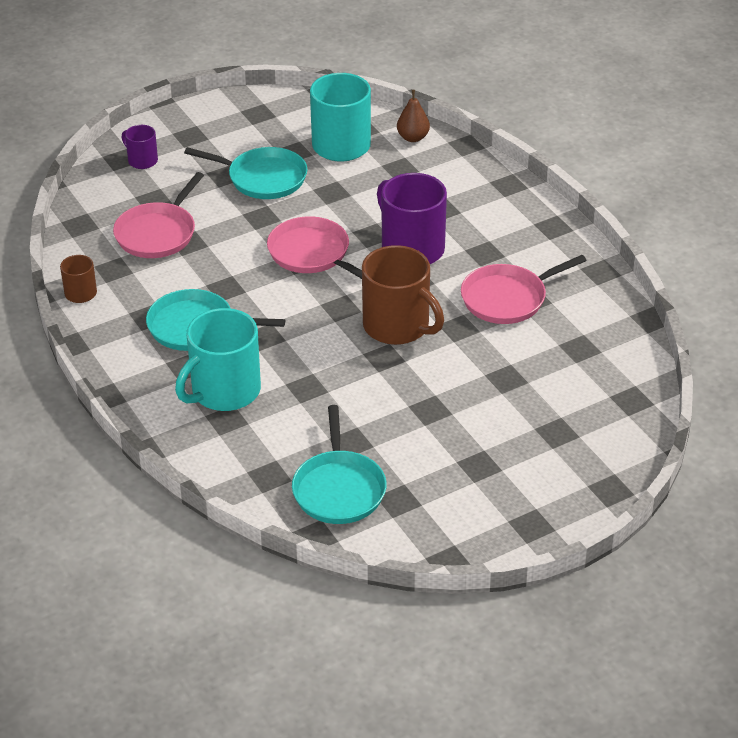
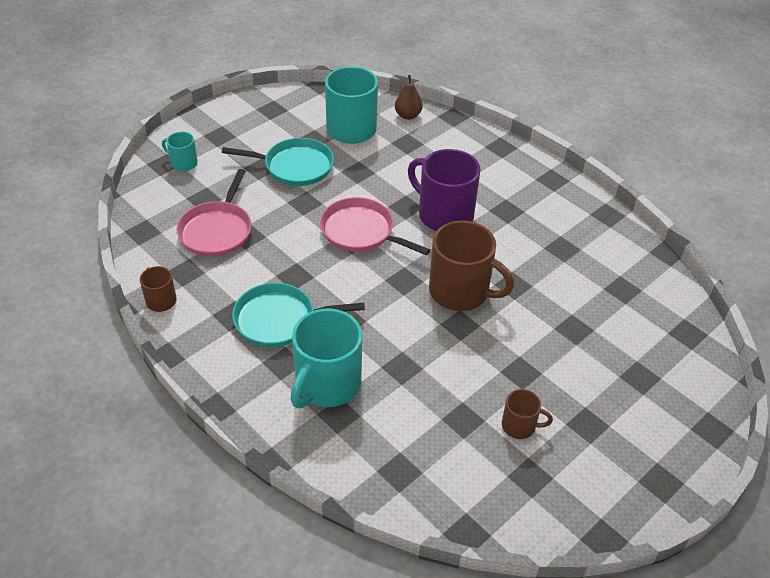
camera: 15 degrees left, 5 degrees up
(142, 160) = (183, 163): purple mug -> turquoise mug
(339, 489) = (470, 475): turquoise pan -> none
(407, 456) = (519, 426): none -> brown mug
(507, 298) = (543, 251): pink pan -> none

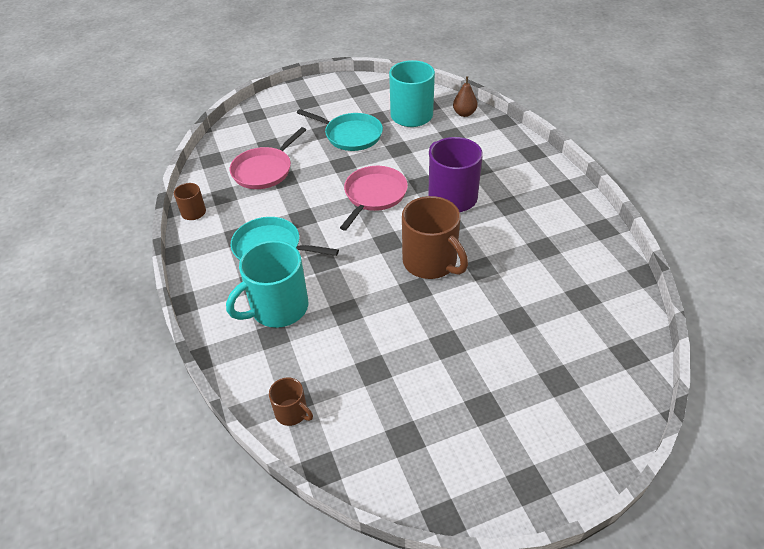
camera: 25 degrees right, 0 degrees up
(183, 163) = (269, 117): turquoise mug -> none
(360, 232) = (374, 195): pink pan -> pink pan turned 60 degrees clockwise
(519, 426) = (420, 390): brown mug -> brown mug (292, 412)

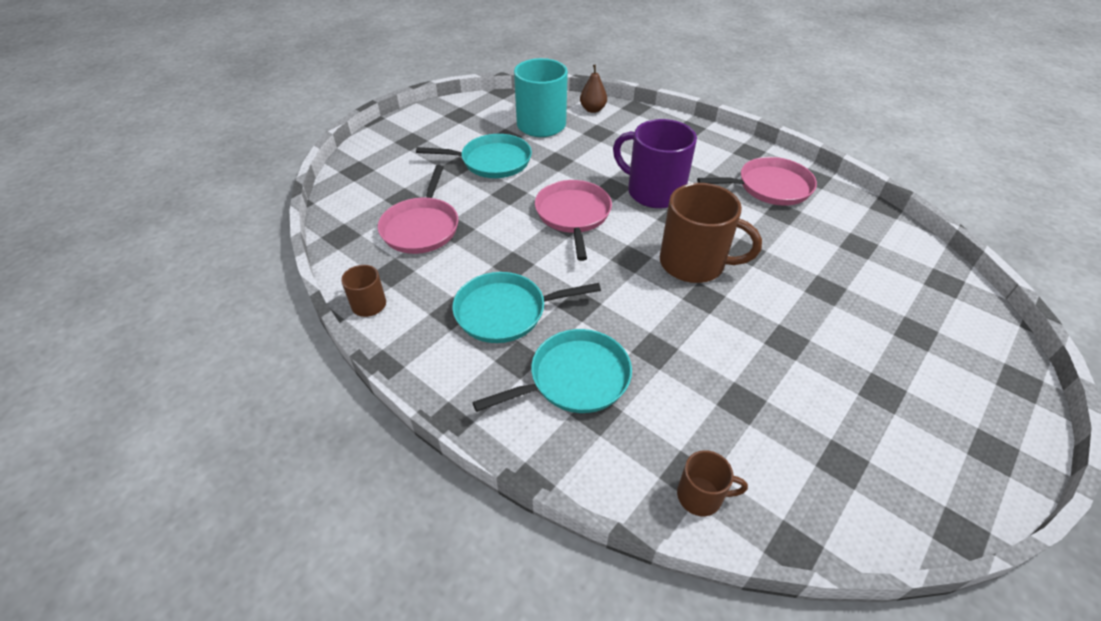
camera: 30 degrees left, 0 degrees up
(278, 308) = (574, 378): turquoise mug -> turquoise pan
(553, 223) = (770, 187): none -> pink pan

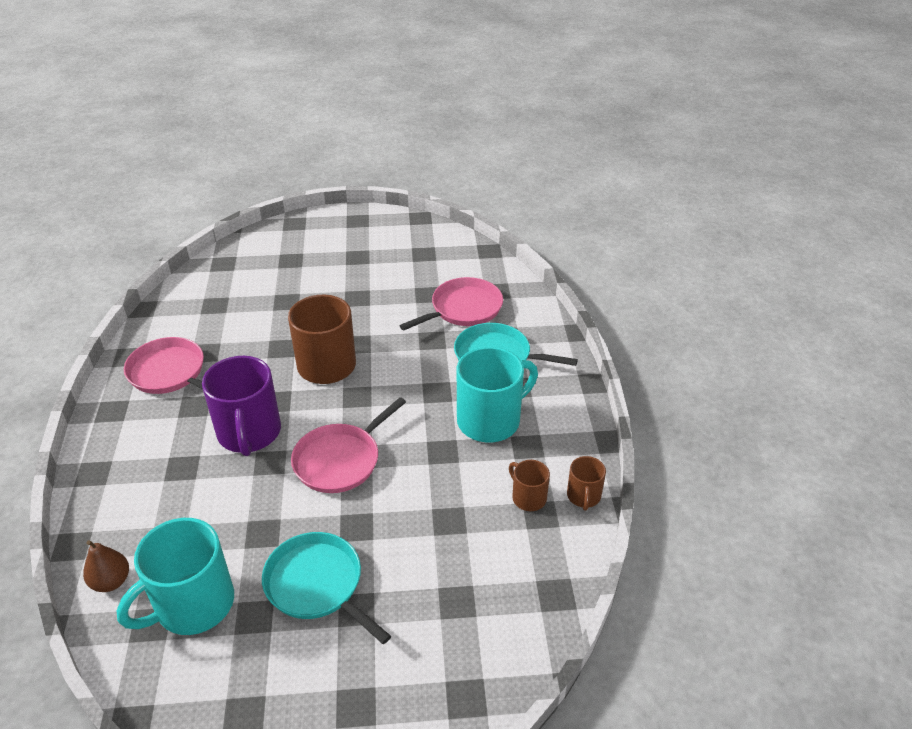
camera: 135 degrees left, 5 degrees down
(421, 227) = (475, 545): pink pan -> pink pan (463, 309)
(505, 312) = (490, 420): turquoise pan -> turquoise mug
(701, 496) = (501, 282): brown mug -> brown mug (528, 497)

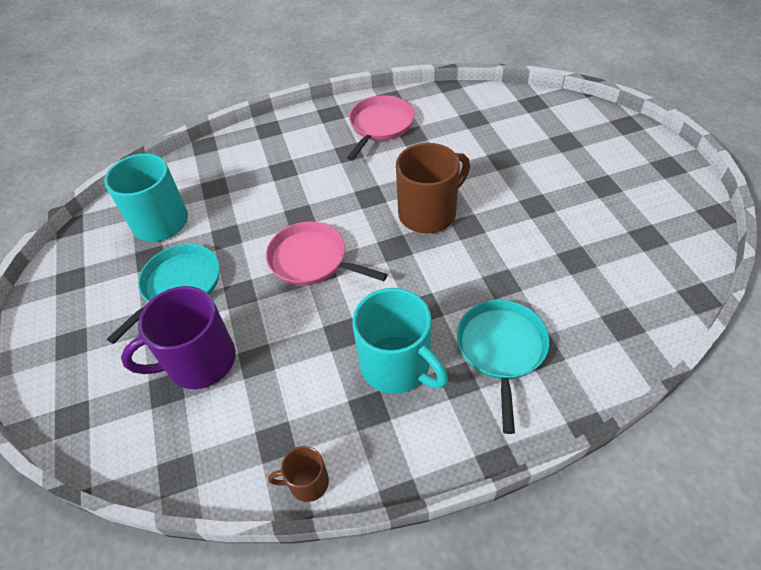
camera: 80 degrees right, 10 degrees up
(111, 581) = (176, 175): brown pear -> none
(249, 433) = (327, 193): purple mug -> purple mug (199, 361)
(463, 309) = (569, 298): pink pan -> none
(528, 497) = (295, 425): brown mug -> none

